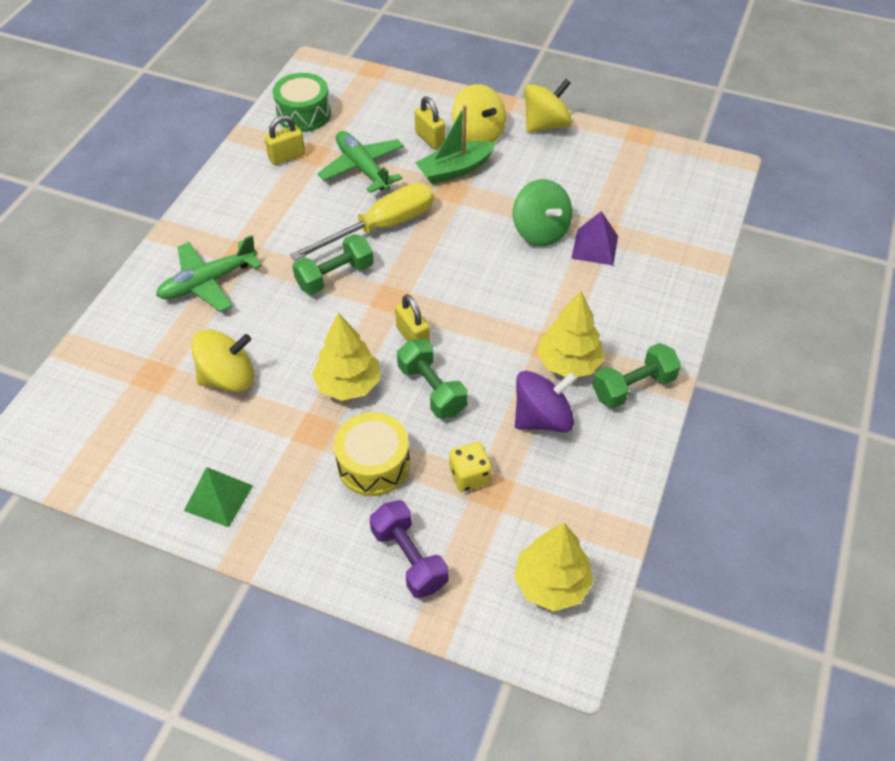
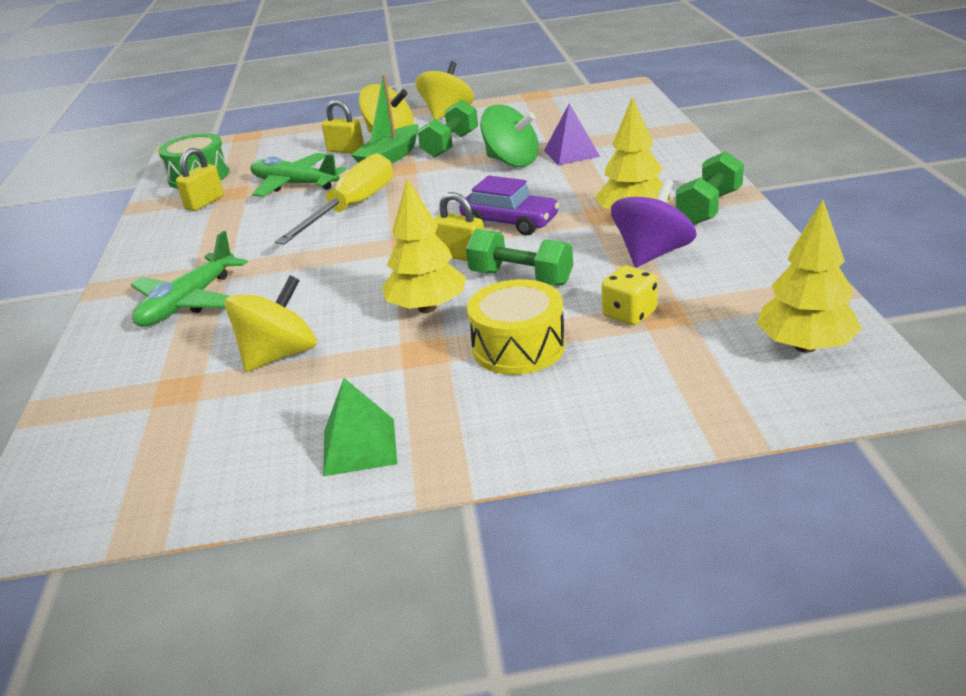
camera: 25 degrees left, 20 degrees down
(335, 276) = (335, 250): green dumbbell -> green dumbbell (450, 145)
(409, 558) = (639, 394): purple dumbbell -> none
(476, 315) = (510, 222): none -> purple car

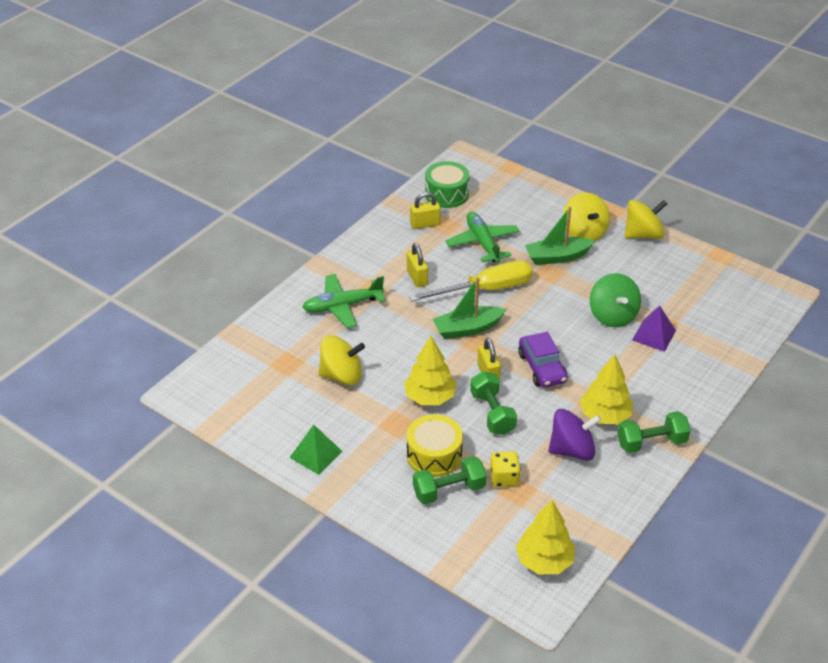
camera: 40 degrees right, 10 degrees up
(346, 150) = (543, 229): yellow padlock -> yellow padlock (417, 277)
(379, 240) = (467, 329): none -> green boat
(450, 145) = (602, 271): green dumbbell -> green dumbbell (449, 490)

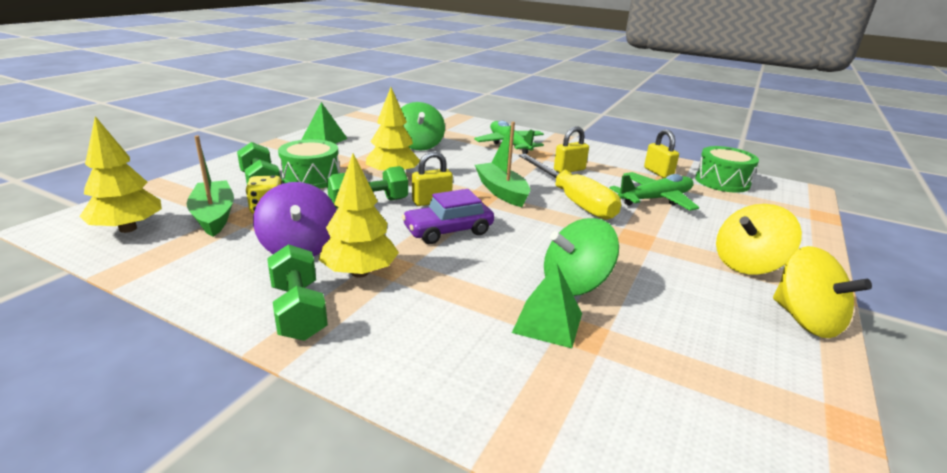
camera: 80 degrees right, 15 degrees down
(342, 375) = (419, 145): yellow spinning top -> green spinning top
(434, 455) = (311, 178): yellow drum -> green drum
(557, 257) = (672, 243): green boat -> green boat (214, 216)
(653, 335) = (547, 322): purple pyramid -> green pyramid

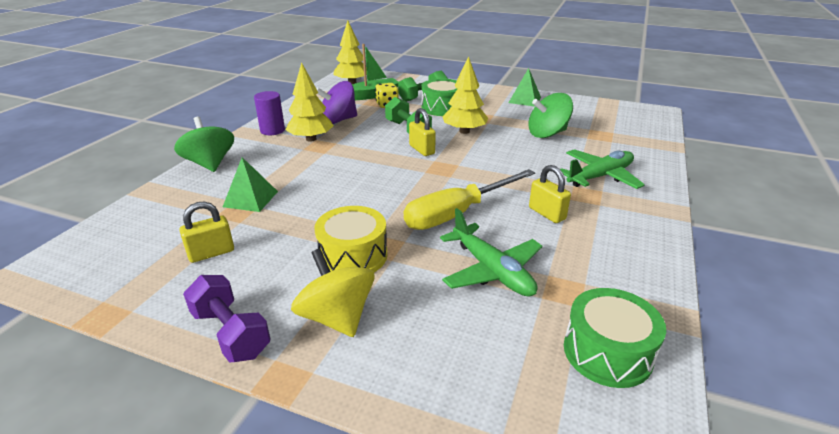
camera: 85 degrees right, 5 degrees up
(298, 311) = (272, 130): green dumbbell -> purple cylinder
(448, 231) = (372, 159): purple car -> none
(502, 192) = (458, 177): green boat -> none
(575, 284) = (297, 210): green spinning top -> green spinning top (210, 164)
(656, 253) = (353, 256): none -> yellow drum
(658, 172) = (595, 285): yellow padlock -> yellow padlock (211, 253)
(805, 320) = (231, 333): yellow spinning top -> purple dumbbell

